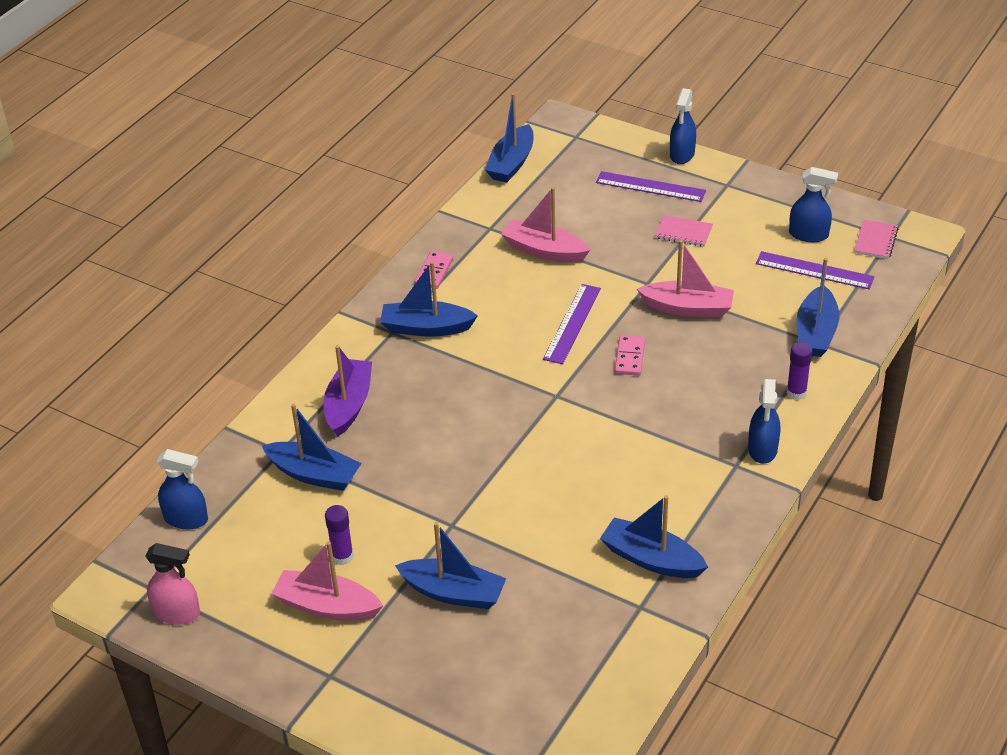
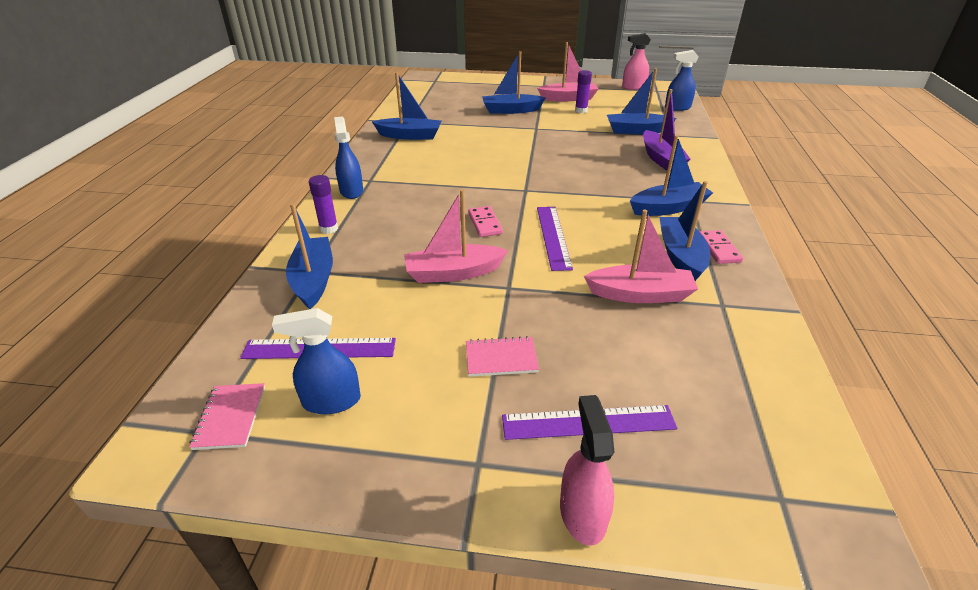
camera: 155 degrees right, 5 degrees down
(511, 163) = (807, 406): blue boat -> blue boat (680, 256)
(682, 154) = (582, 513): blue spray bottle -> pink spray bottle

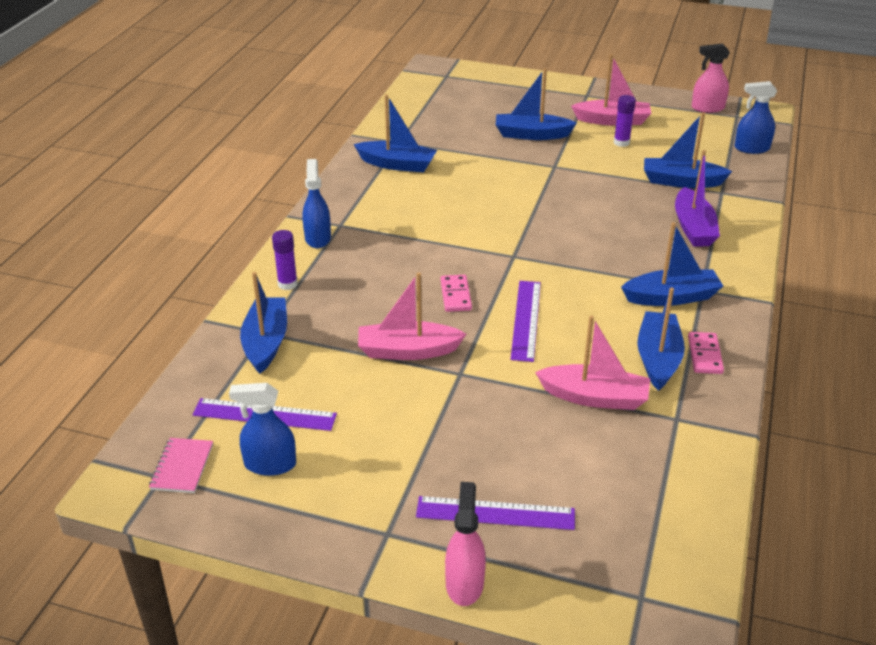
camera: 10 degrees right, 0 degrees up
(501, 358) = (432, 445): pink notebook -> none

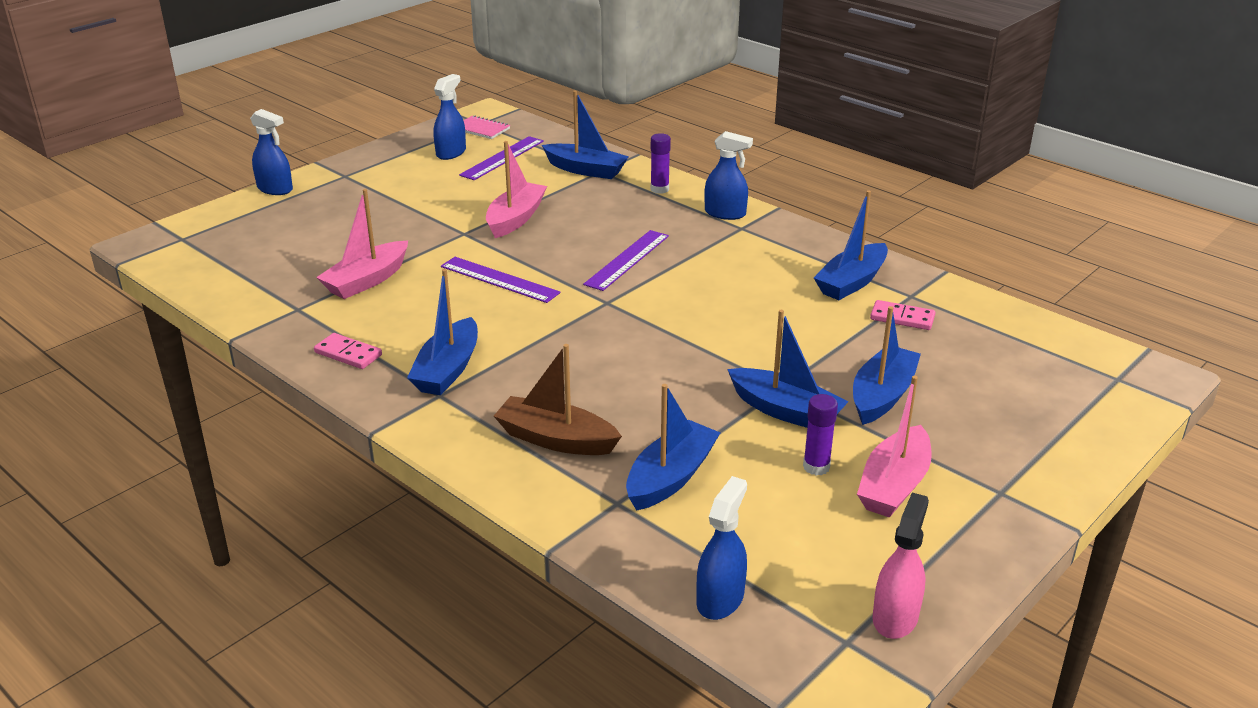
camera: 115 degrees right, 5 degrees down
(456, 295) = (570, 256): pink domino -> pink domino (902, 318)
(464, 583) = (275, 189): pink spray bottle -> blue spray bottle
(495, 513) = (312, 211): purple ruler -> purple ruler (627, 260)
(658, 358) = (373, 327): blue boat -> blue boat (785, 411)
(693, 228) = (556, 439): purple boat -> brown boat

